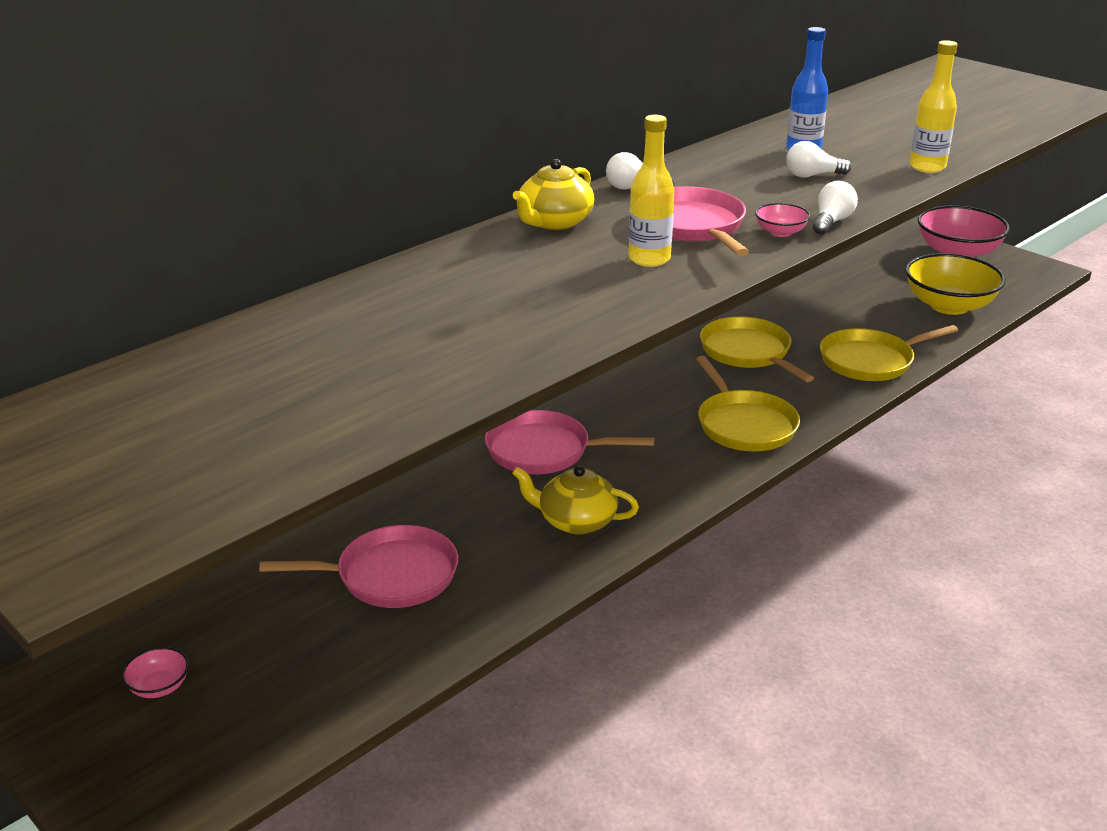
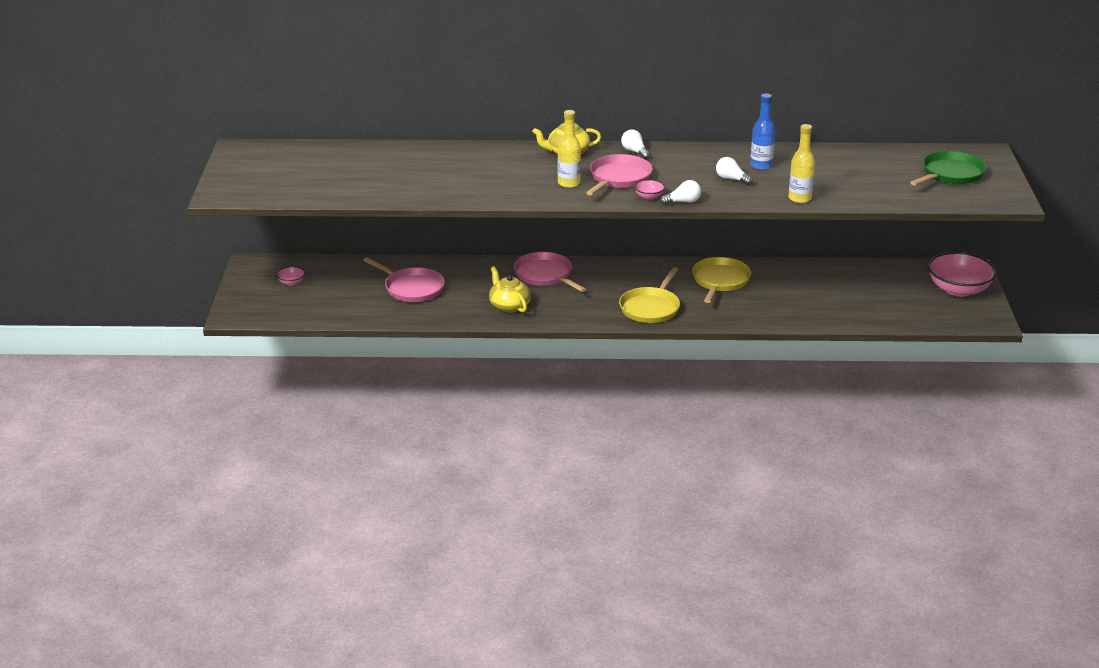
camera: 45 degrees right, 0 degrees up
(870, 361) = (773, 313): yellow pan -> none
(949, 306) = (882, 311): yellow bowl -> none
(977, 92) = (950, 174): none -> green pan

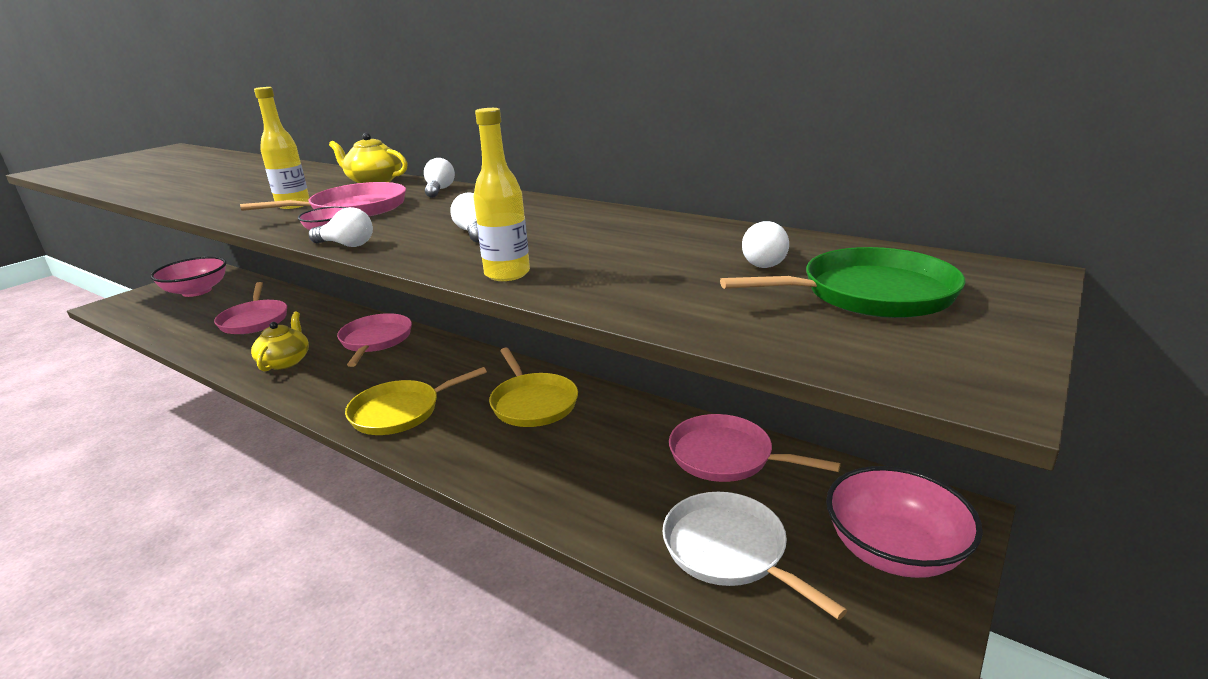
camera: 35 degrees right, 5 degrees down
(291, 282) = (197, 291): pink bowl -> pink bowl, size x2.32
(720, 281) = (533, 403): yellow pan -> yellow pan turned 105 degrees clockwise
(761, 166) = (549, 225): blue bottle -> none
(854, 275) = (725, 456): none -> pink pan
(894, 166) = (767, 261): none -> white light bulb
(898, 310) = (729, 550): none -> white pan

